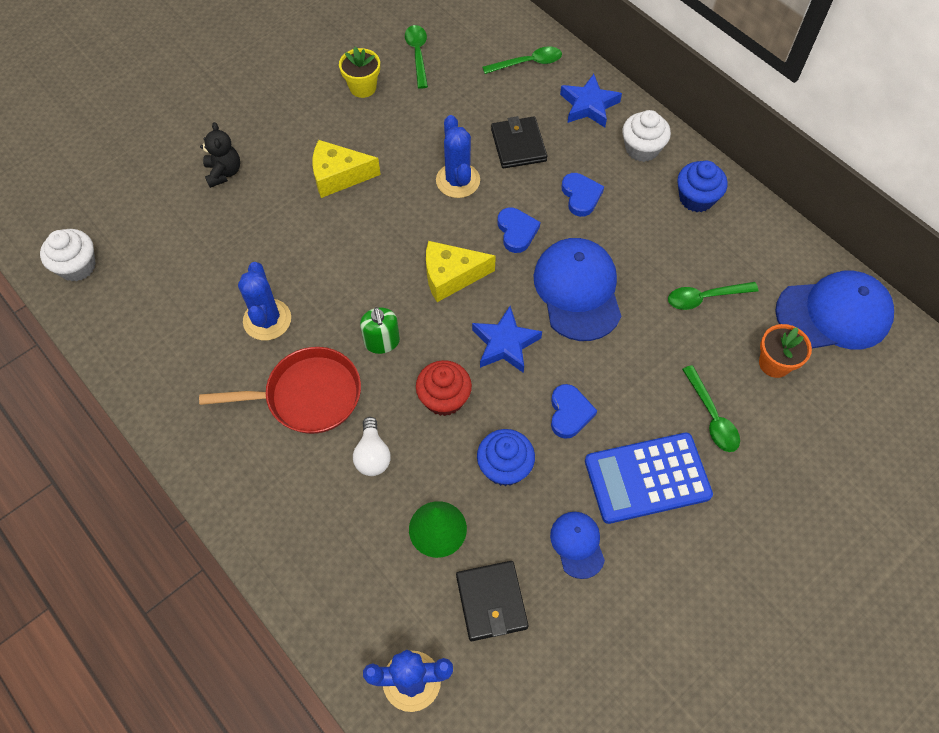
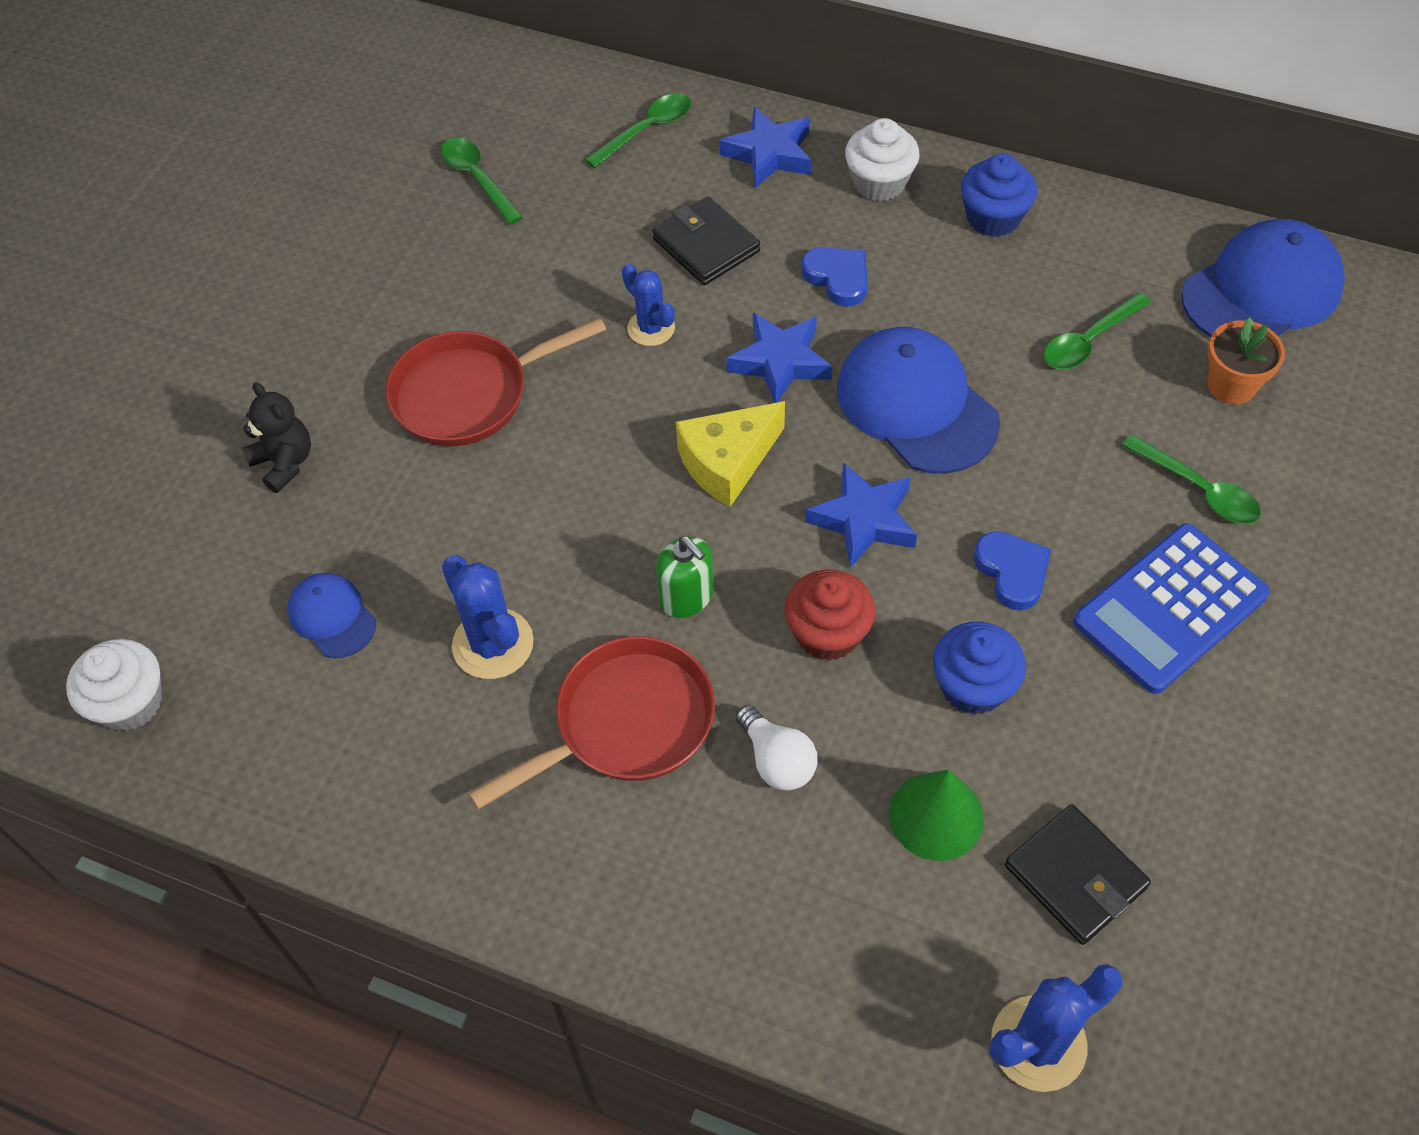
camera: 25 degrees left, 5 degrees down
(339, 176) = (469, 394): yellow cheese -> red pan
(363, 87) = (424, 256): yellow flower pot -> none
(458, 181) = (651, 328): blue cactus -> blue cactus, size x0.67
(516, 231) = (780, 362): blue heart -> blue star
(577, 544) = (1138, 741): blue cap -> blue cap (332, 617)

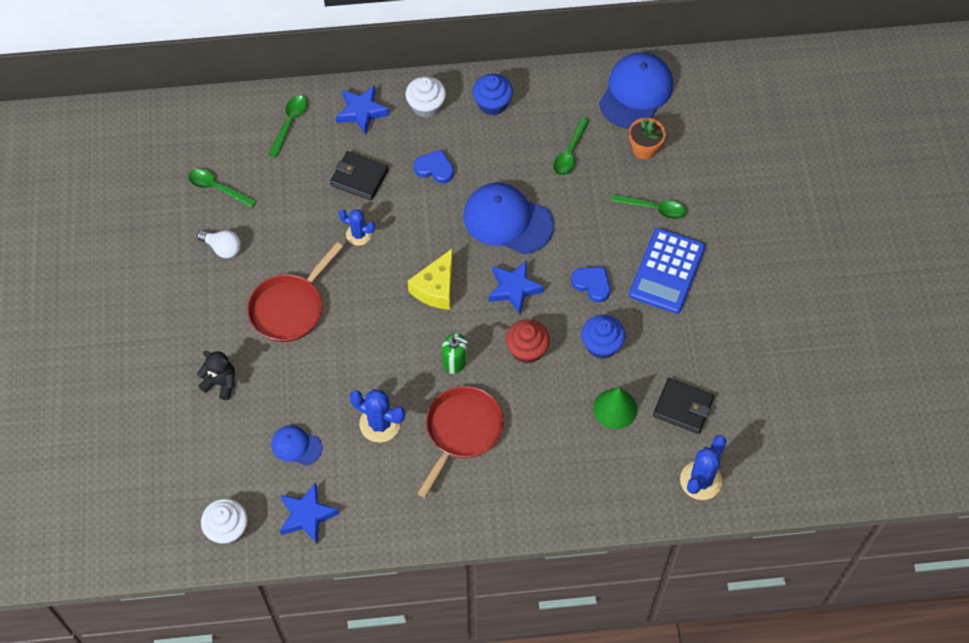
camera: 30 degrees left, 5 degrees up
(777, 760) = (536, 416): white light bulb -> white light bulb (222, 248)
(780, 362) = (432, 226): blue star -> blue star (307, 515)

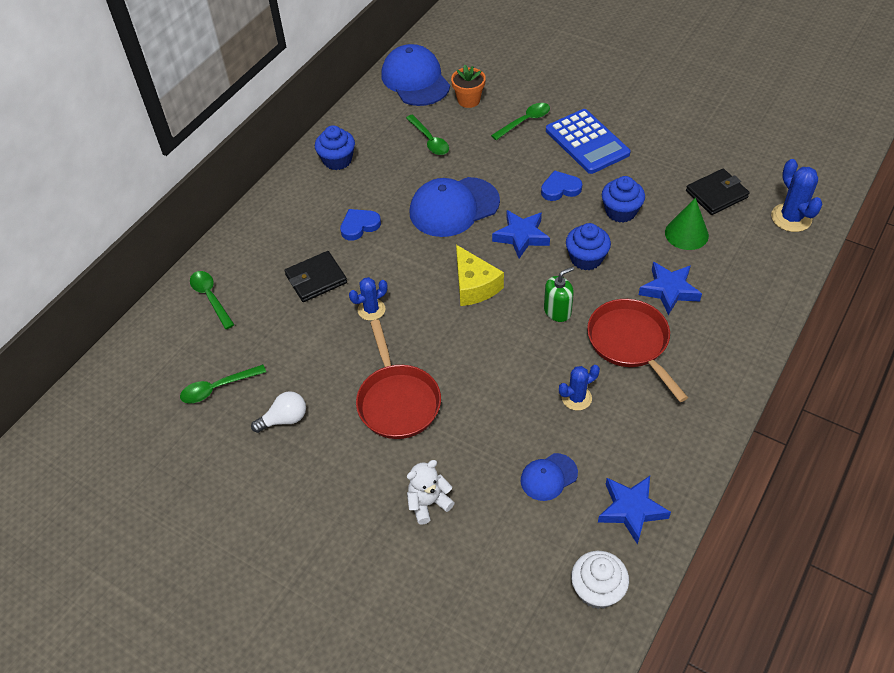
camera: 50 degrees left, 10 degrees down
(221, 383) = (428, 503): black teddy bear -> white teddy bear
(362, 112) = (254, 243): blue star -> blue star (669, 290)
(380, 424) = (576, 398): blue cactus -> blue cactus, size x0.67
(426, 106) = (295, 200): white cupcake -> none
(527, 349) = (586, 258): red cupcake -> blue cupcake

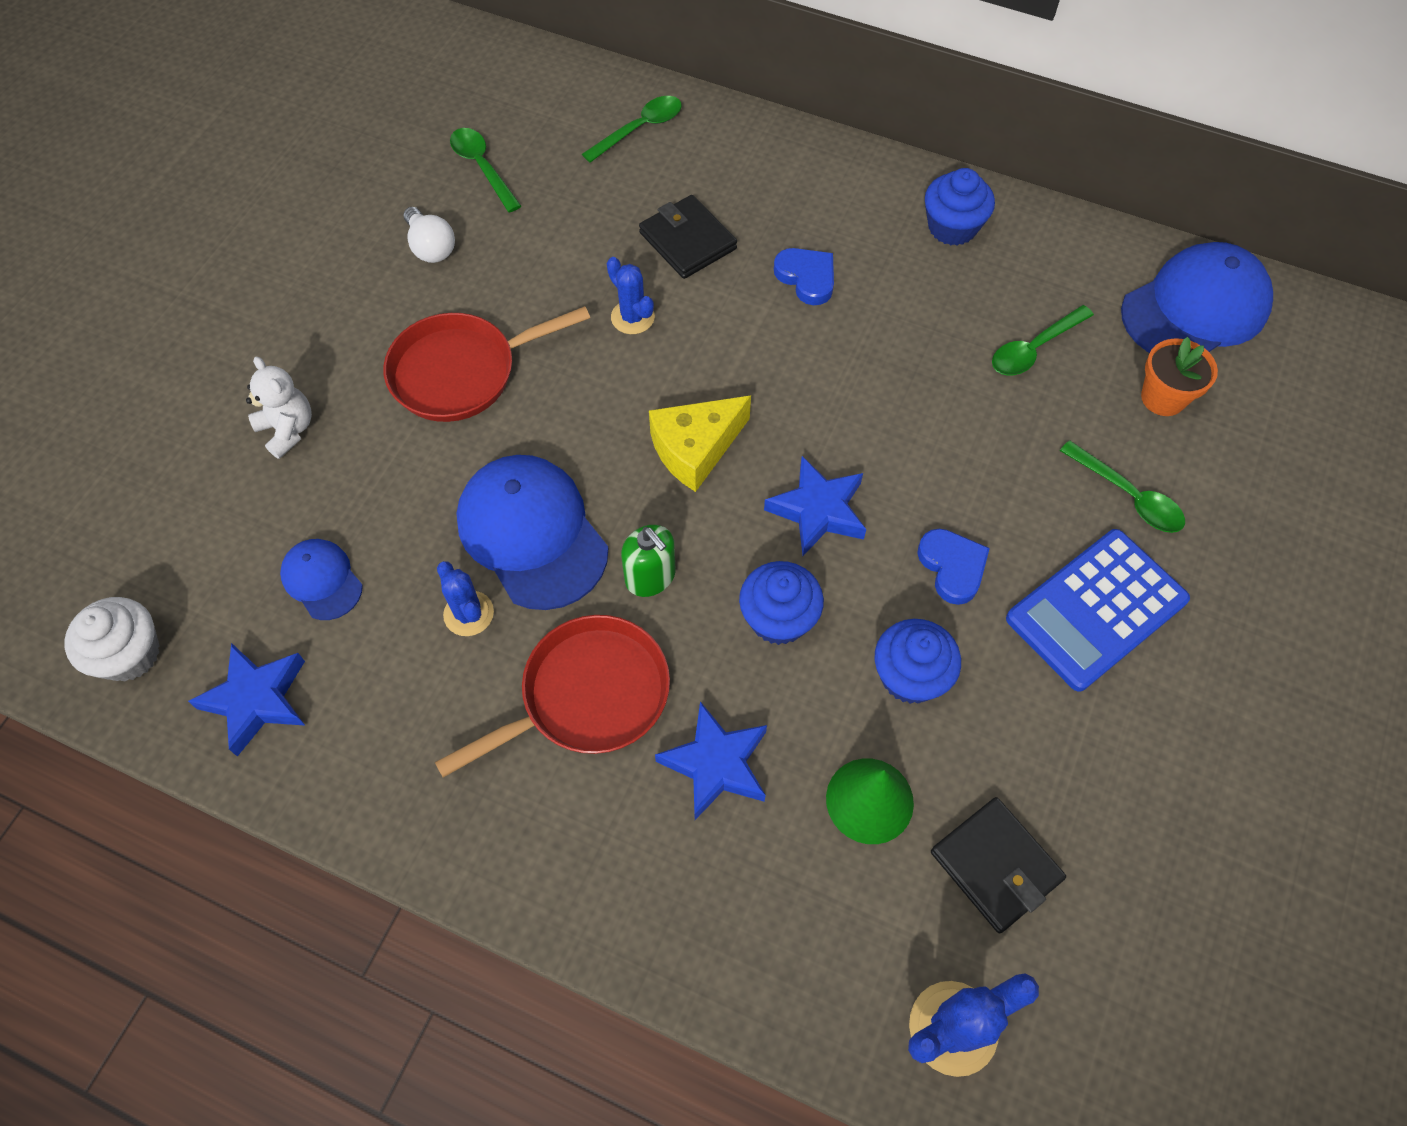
camera: 80 degrees right, 10 degrees up
(454, 207) = (872, 402): blue cap -> blue cap (532, 533)

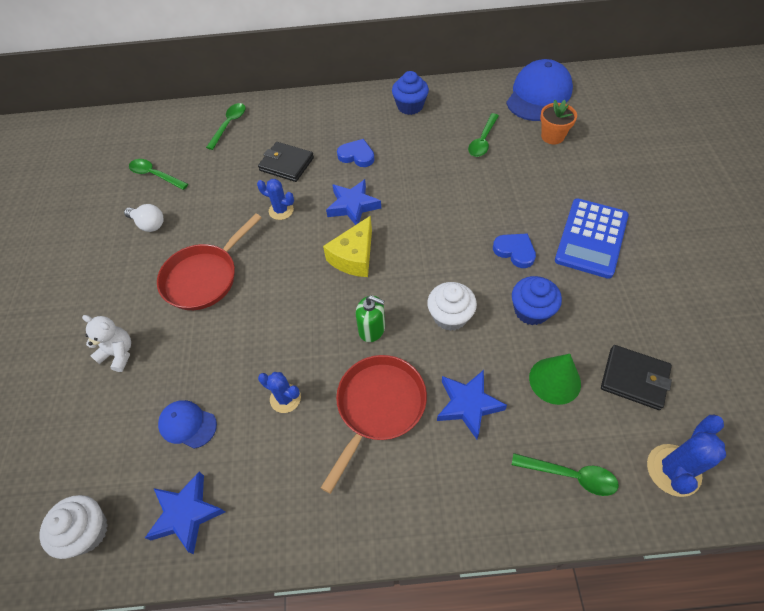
camera: 25 degrees left, 5 degrees down
(532, 533) = (295, 339): blue cap -> none
(778, 618) = (450, 316): blue cupcake -> white cupcake
(818, 510) = (434, 256): blue star -> blue star (353, 206)
(1128, 496) = (568, 183): green spoon -> green spoon (570, 475)

